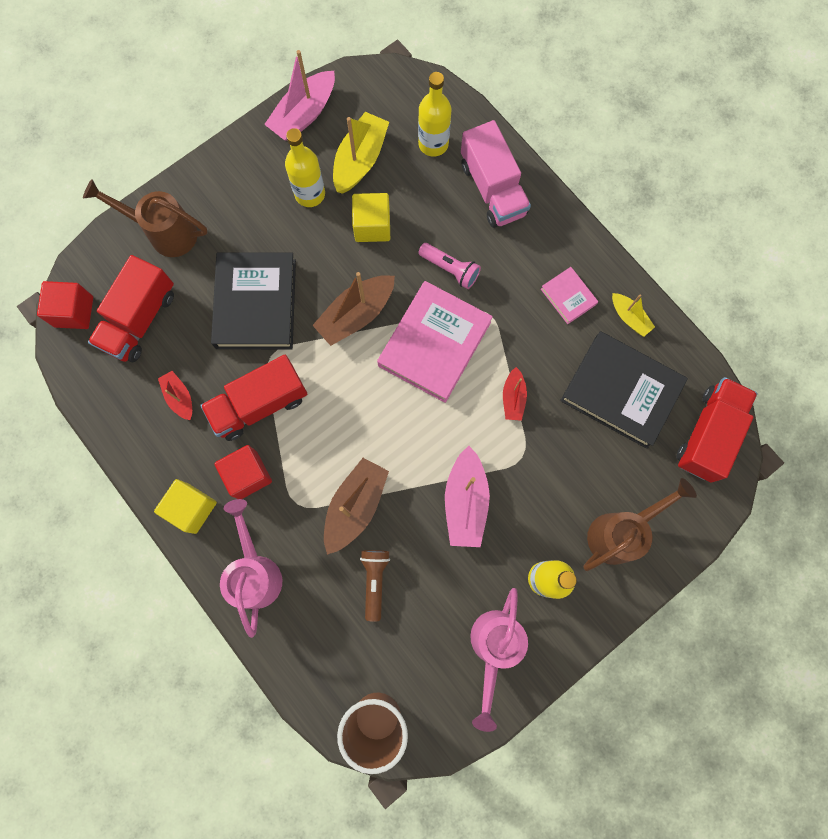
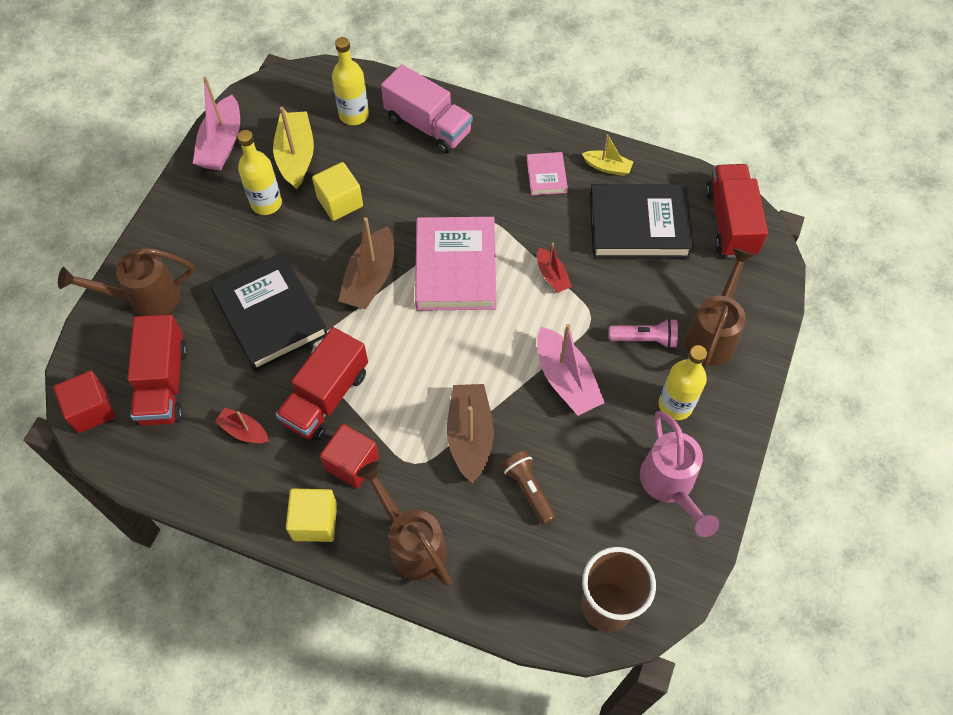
camera: 30 degrees left, 15 degrees down
(255, 571) = (412, 543): pink watering can -> brown watering can
(450, 269) = (431, 203): pink flashlight -> pink flashlight (645, 339)
(568, 297) = (546, 176): pink book -> pink book turned 60 degrees clockwise

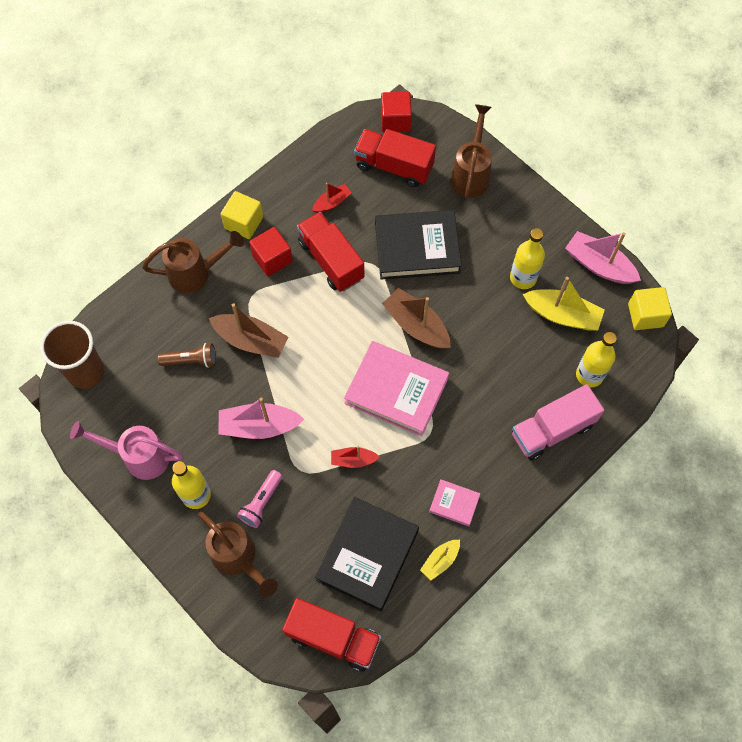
camera: 115 degrees right, 5 degrees up
(340, 202) = (500, 330): yellow cube -> yellow cube (645, 315)

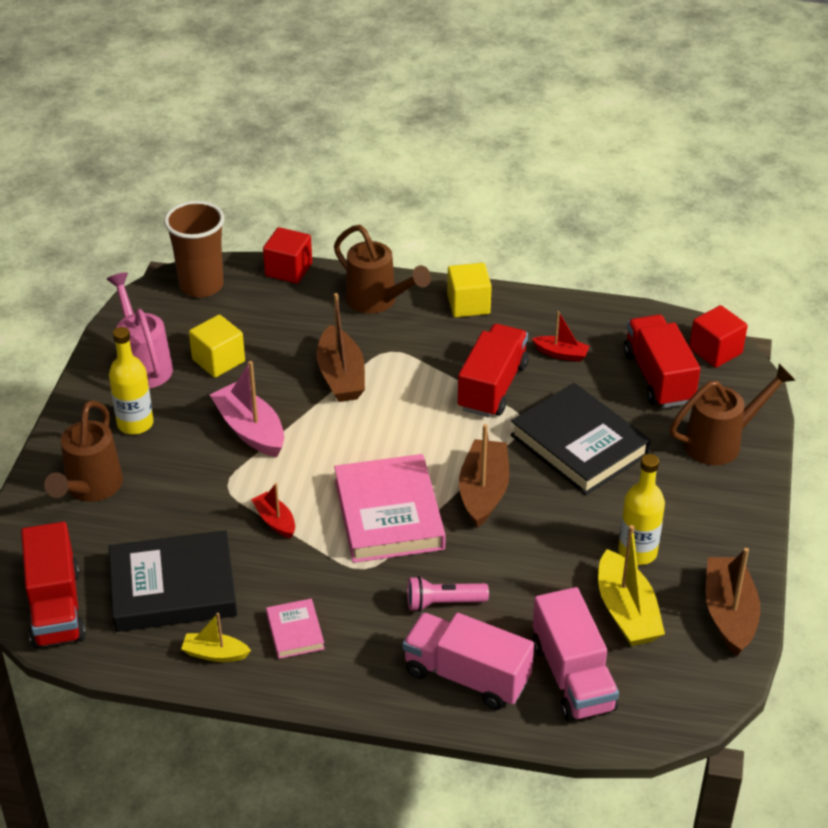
camera: 55 degrees right, 25 degrees down
(191, 360) = (278, 346): brown flashlight -> none
(261, 502) = (166, 475): pink flashlight -> pink flashlight (443, 603)
(272, 259) = (449, 344): red cube -> red cube (288, 270)
(589, 375) = (572, 676): yellow bottle -> pink truck
(599, 265) = (729, 613): pink boat -> brown boat
(645, 315) = (709, 693): yellow cube -> yellow cube (218, 360)

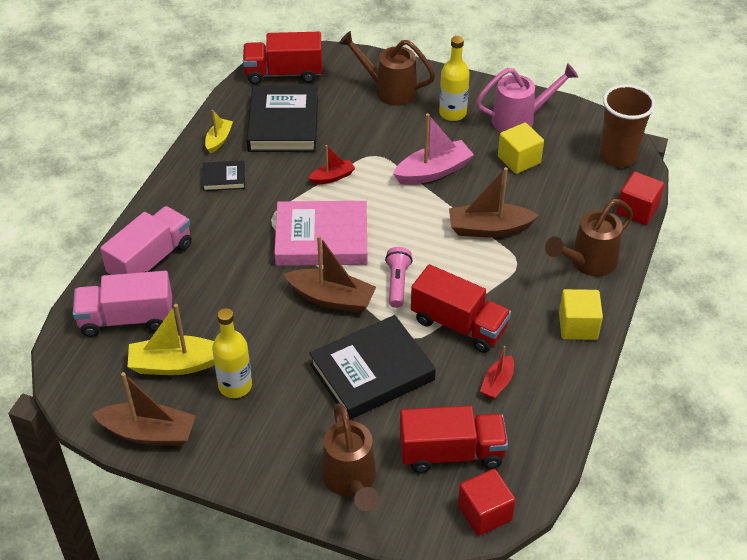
camera: 100 degrees right, 5 degrees up
(295, 632) = (224, 178): pink book -> black book
(443, 603) = (223, 257): pink flashlight -> pink flashlight (397, 283)

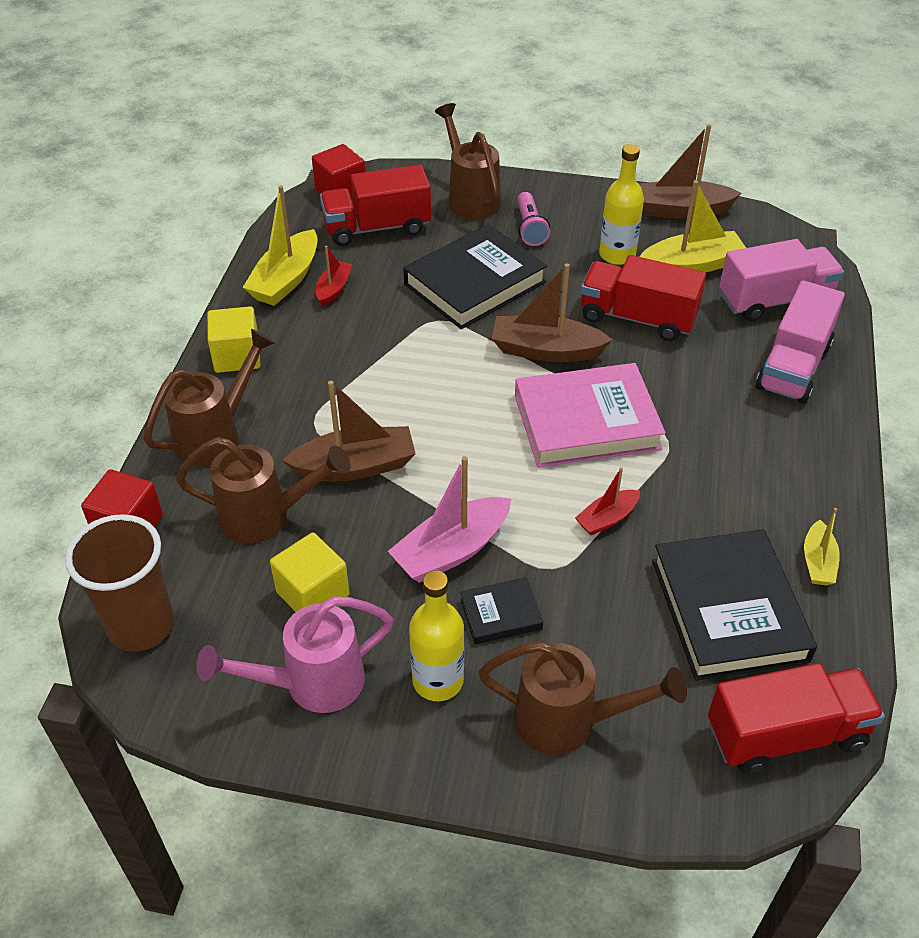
camera: 170 degrees right, 0 degrees up
(224, 178) = (769, 494): black book -> black book (500, 614)
(397, 283) = (469, 378): pink flashlight -> pink flashlight (530, 228)
(459, 325) = (383, 340): red truck -> red truck (637, 318)
(540, 399) = (286, 280): none -> yellow boat
(548, 205) = (266, 516): none -> brown watering can

